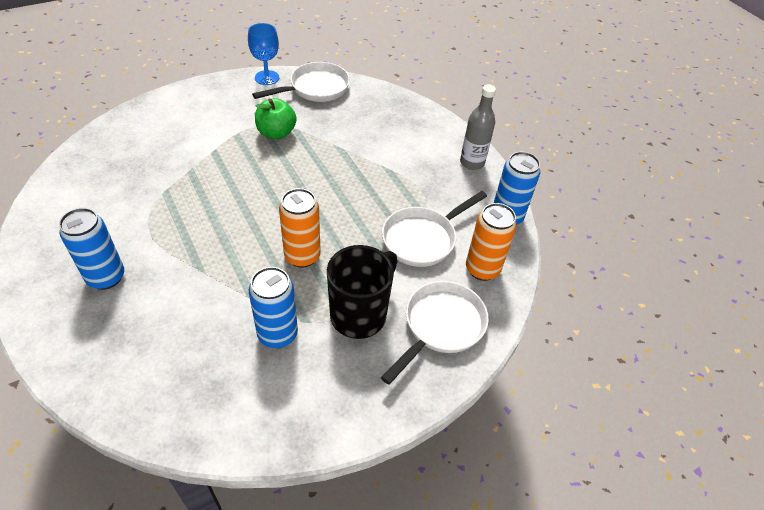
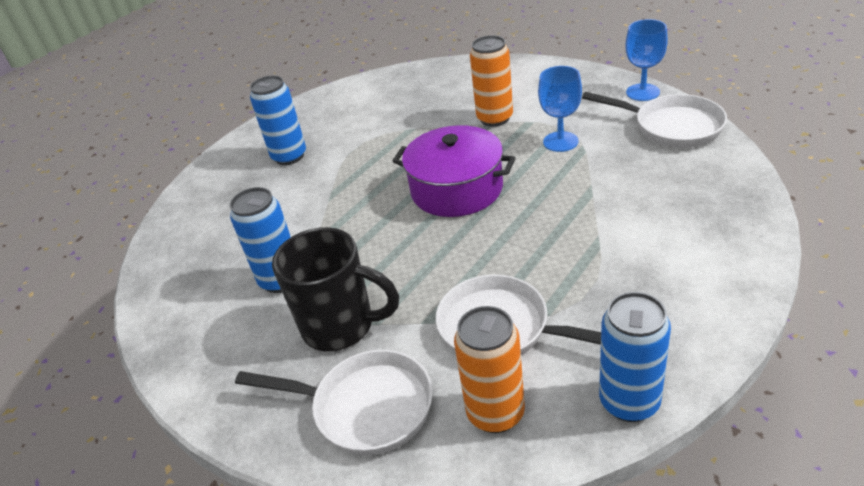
camera: 75 degrees right, 10 degrees down
(272, 200) = (457, 189): none -> purple pot
(276, 133) = (560, 142): green apple -> blue goblet
(302, 256) = (394, 246): orange can -> orange can (495, 118)
(472, 162) = (707, 315): grey bottle -> none

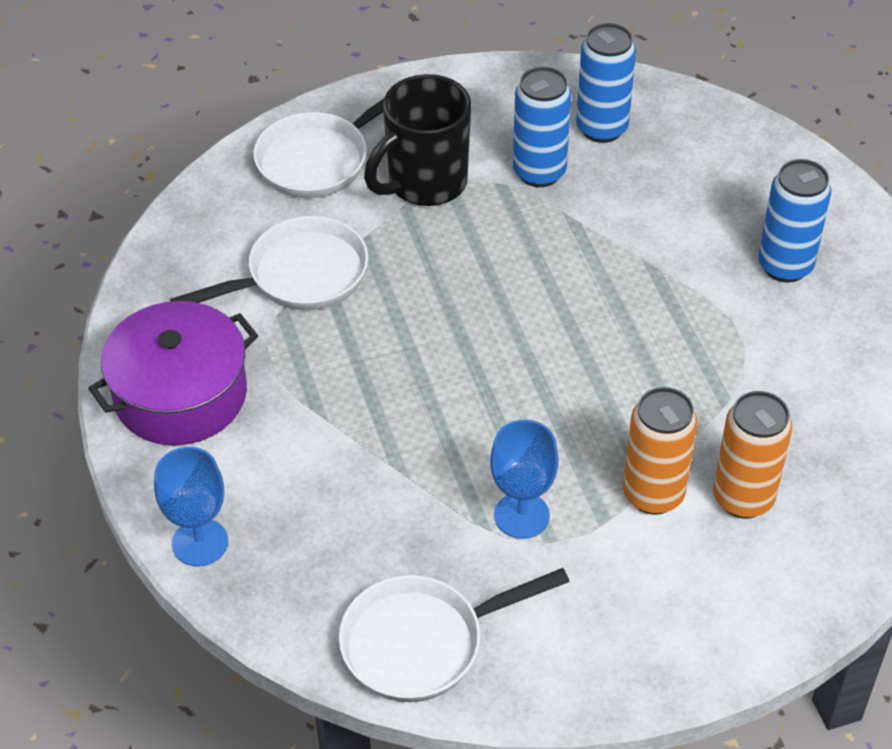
camera: 120 degrees right, 10 degrees up
(457, 189) = (537, 366): purple pot -> purple pot (180, 395)
(495, 413) = (226, 223): orange can -> orange can (743, 498)
(629, 402) = (143, 298): blue can -> blue can (602, 128)
(642, 92) = (535, 691): blue goblet -> blue goblet (200, 542)

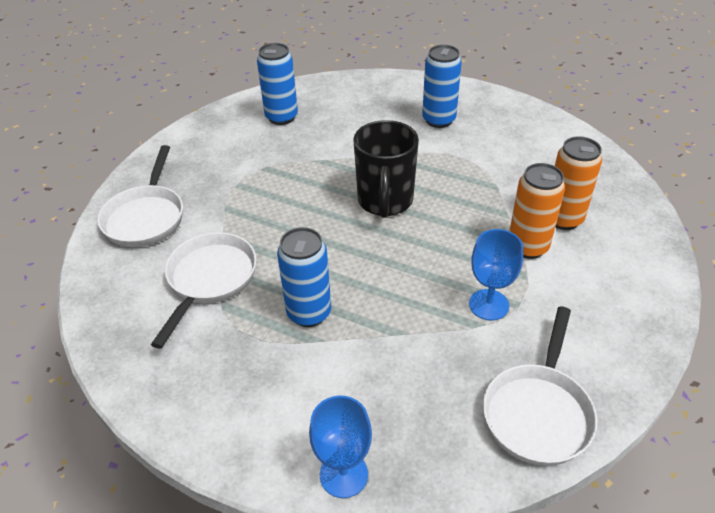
camera: 45 degrees left, 5 degrees down
(180, 395) = (217, 398): purple pot -> none
(425, 184) = (223, 191): black mug -> black mug (385, 202)
(539, 172) = (276, 151): blue can -> blue can (309, 313)

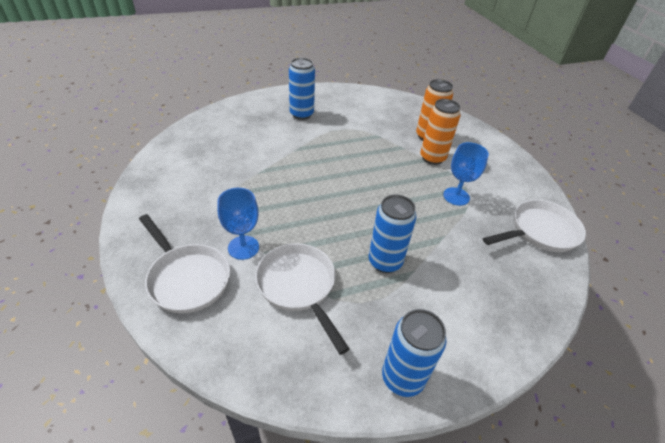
camera: 50 degrees left, 0 degrees up
(281, 117) = (197, 156): blue can -> blue can (402, 378)
(343, 474) = (522, 331): blue goblet -> blue goblet (243, 247)
(385, 202) = (336, 174): black mug -> none
(538, 412) = (540, 232): white pan -> white pan turned 90 degrees counterclockwise

